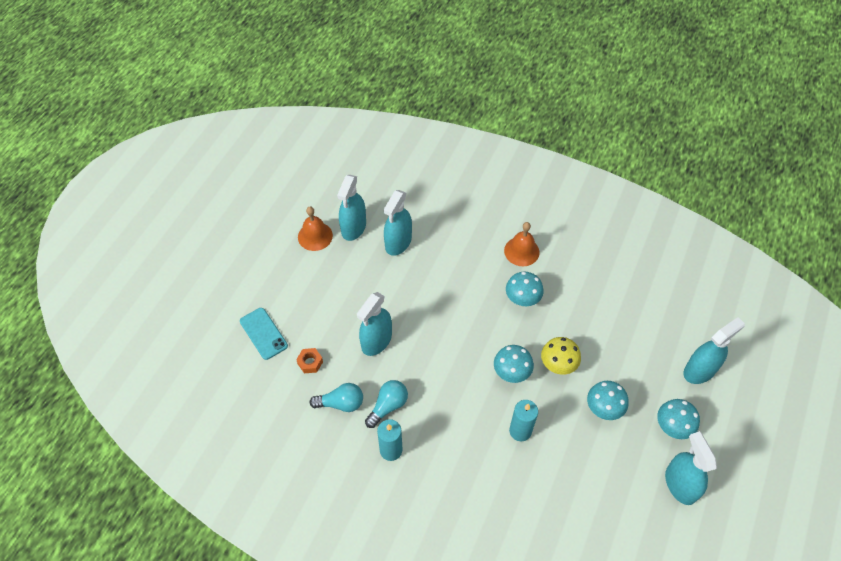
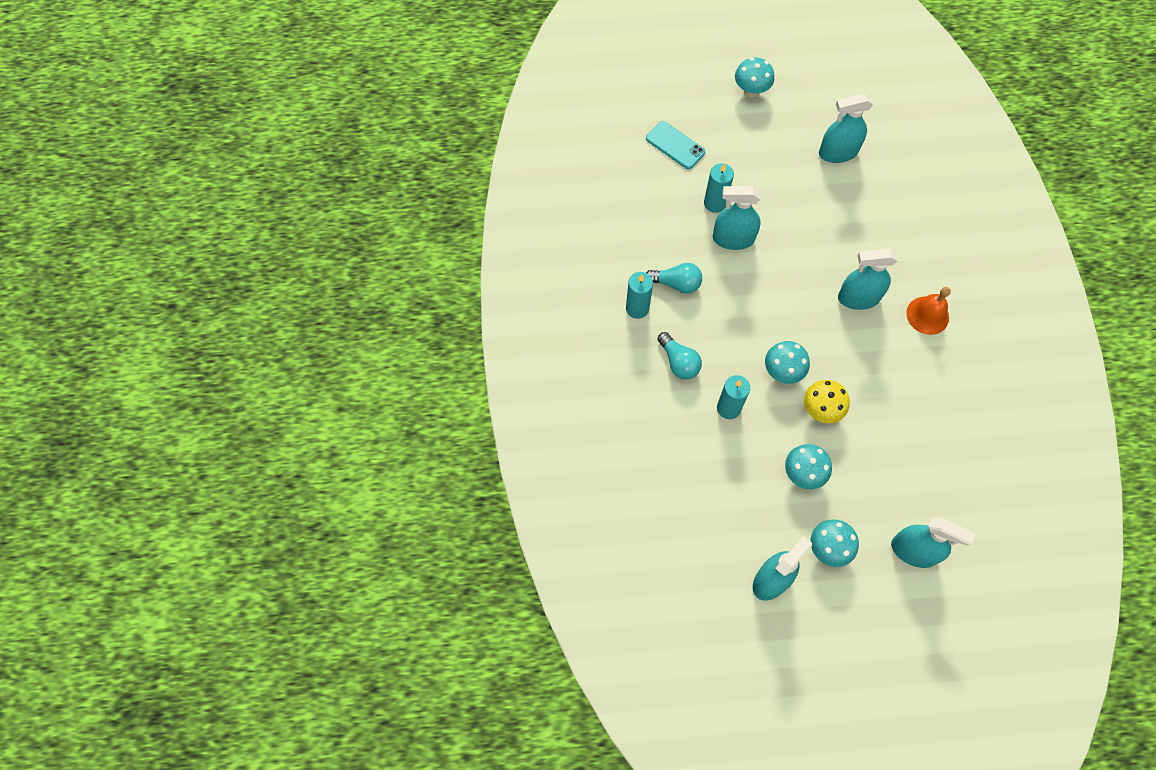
camera: 60 degrees right, 10 degrees up
(263, 333) = (675, 145): turquoise phone -> turquoise phone turned 75 degrees counterclockwise
(310, 362) = (674, 198): orange nut -> none
(315, 236) = (803, 126): orange bell -> none
(336, 335) = (714, 203): none -> turquoise candle
(341, 403) = (653, 244): turquoise light bulb -> turquoise light bulb (678, 362)
(398, 242) = (851, 199): turquoise spray bottle -> turquoise spray bottle (858, 298)
(522, 300) = (870, 343): turquoise mushroom -> turquoise mushroom (751, 90)

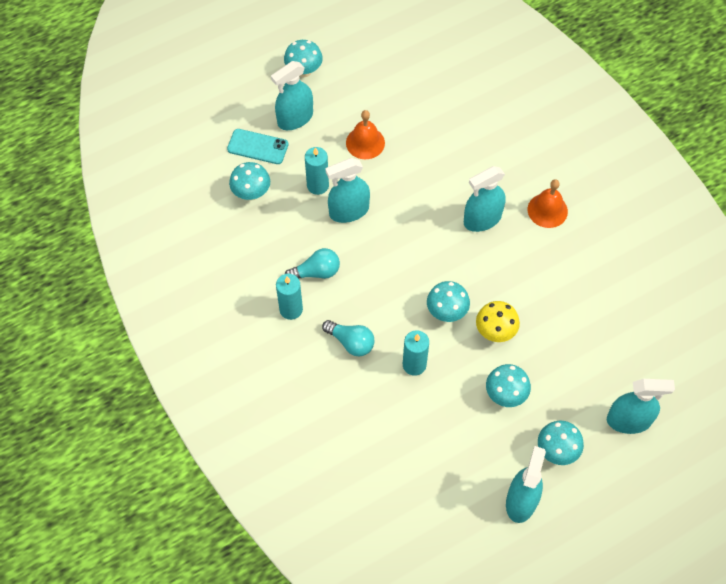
camera: 25 degrees left, 5 degrees down
(649, 186) = (251, 193): none -> turquoise mushroom
(778, 180) = (365, 143): none -> orange bell
(838, 152) = (406, 97): turquoise spray bottle -> turquoise spray bottle (295, 118)

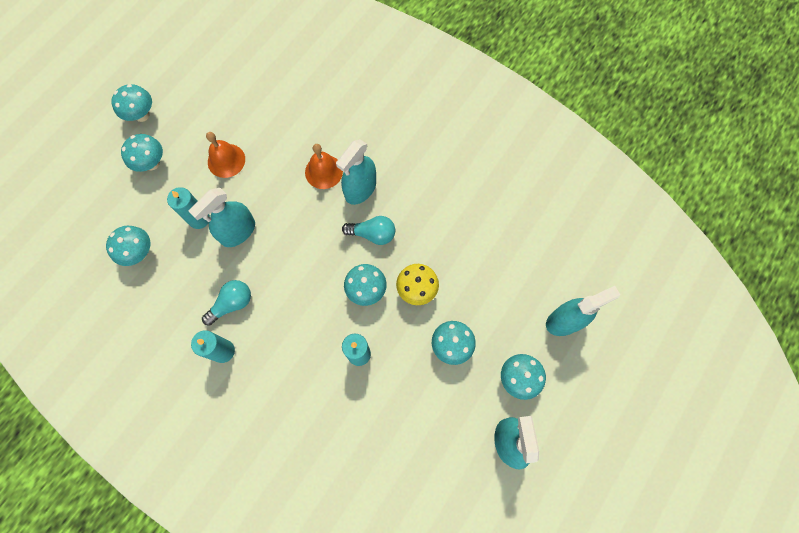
camera: 25 degrees left, 10 degrees up
(257, 147) = (127, 205): turquoise phone -> none
(295, 118) = (152, 163): turquoise spray bottle -> turquoise mushroom
(351, 342) = (292, 358): turquoise light bulb -> turquoise light bulb (372, 234)
(547, 210) = (412, 157): orange bell -> orange bell (324, 171)

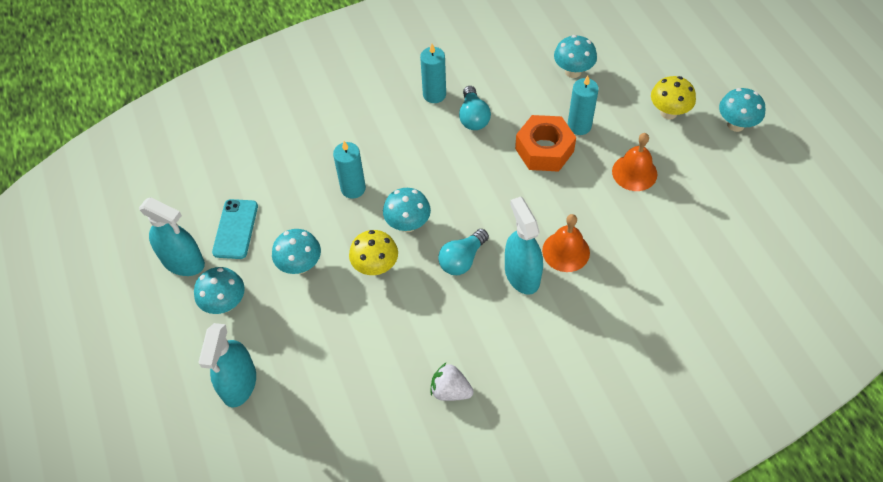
camera: 125 degrees right, 15 degrees down
(152, 163) = (668, 112): turquoise mushroom -> yellow mushroom
(238, 231) = (544, 150): turquoise spray bottle -> orange nut
(454, 422) = (235, 229): none -> turquoise phone
(473, 185) = (450, 390): none -> white strawberry

